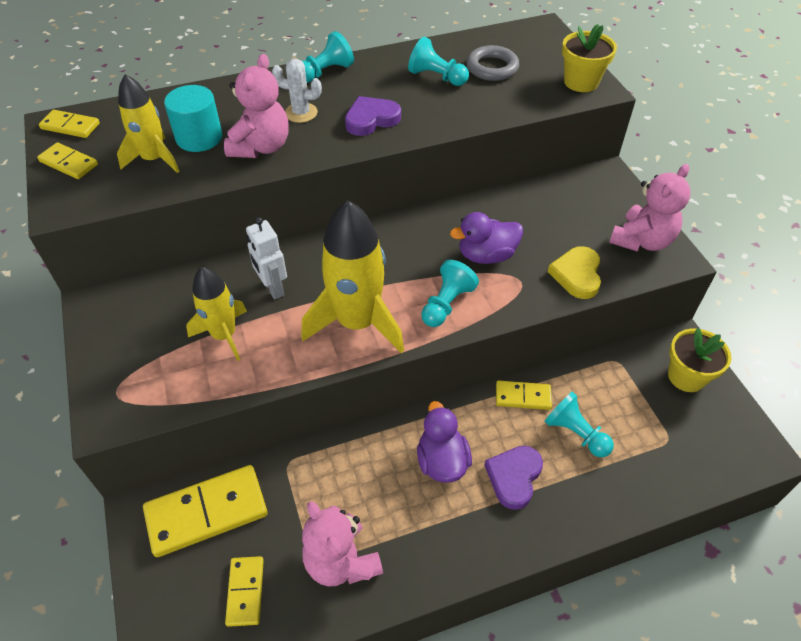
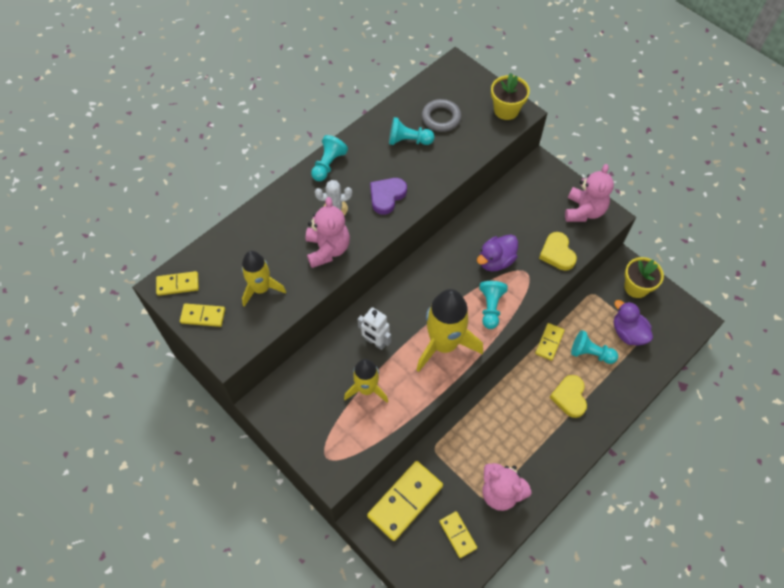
camera: 25 degrees left, 10 degrees up
(199, 137) = (279, 258): turquoise cylinder -> none
(442, 461) = (524, 405): purple duck -> purple duck (628, 333)
(514, 477) = (569, 397): purple heart -> yellow heart
(523, 397) = (549, 342): yellow domino -> yellow domino turned 45 degrees counterclockwise

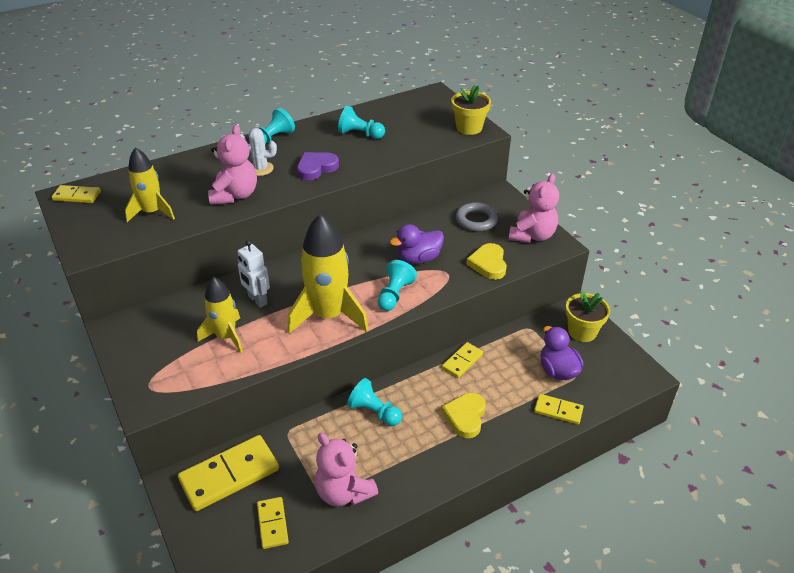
camera: 15 degrees right, 20 degrees down
(203, 316) = (83, 222): yellow domino -> yellow domino (558, 410)
(441, 118) = (401, 124): grey ring -> grey ring (476, 220)
(590, 353) = (506, 381): turquoise pawn -> turquoise pawn (374, 412)

